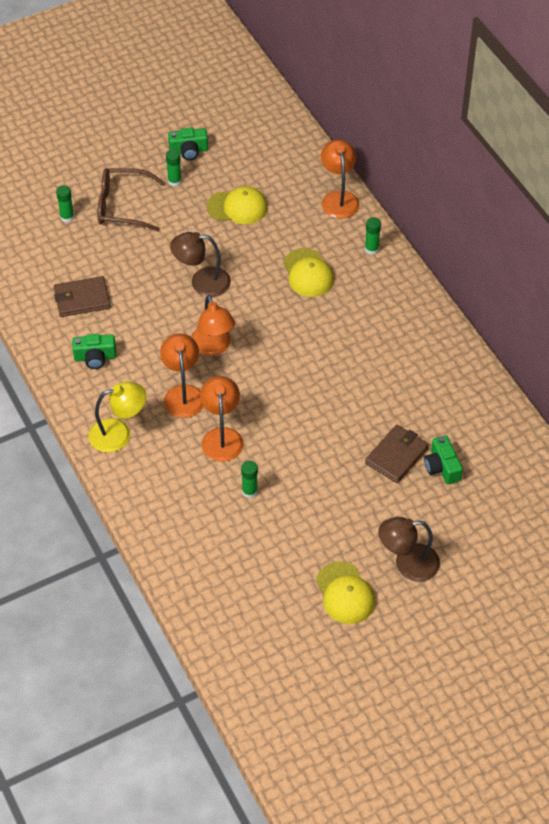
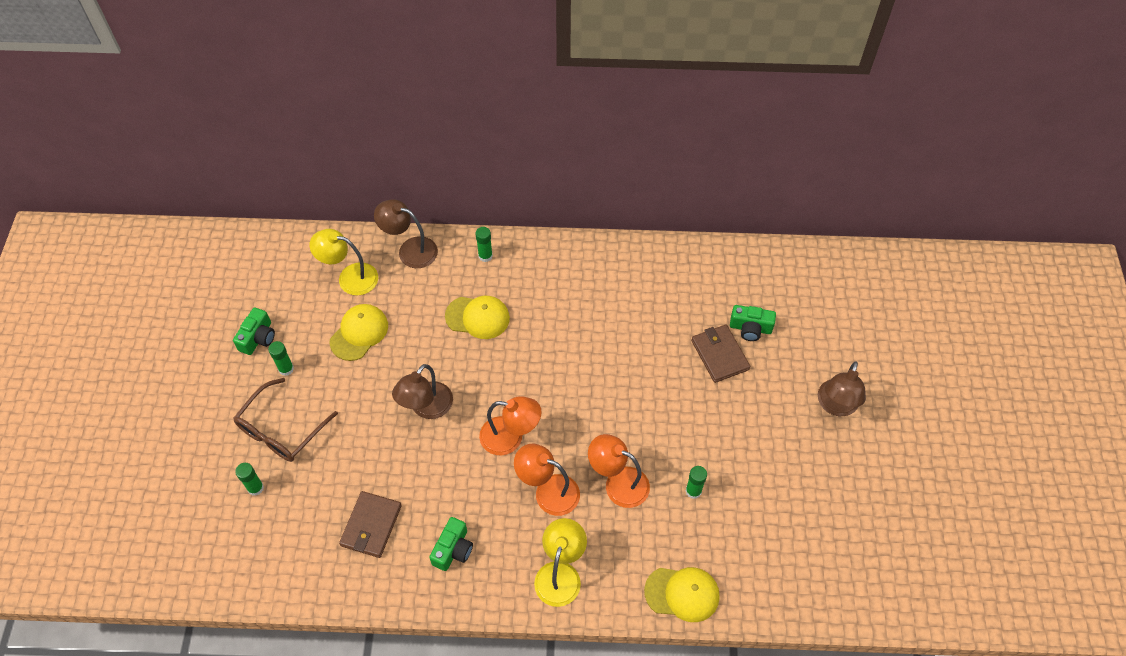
camera: 60 degrees left, 5 degrees up
(283, 175) = (350, 277): none -> yellow lamp
(339, 198) = (410, 250): orange lamp -> brown lamp
(345, 593) = (842, 470): yellow cap -> yellow cap (682, 593)

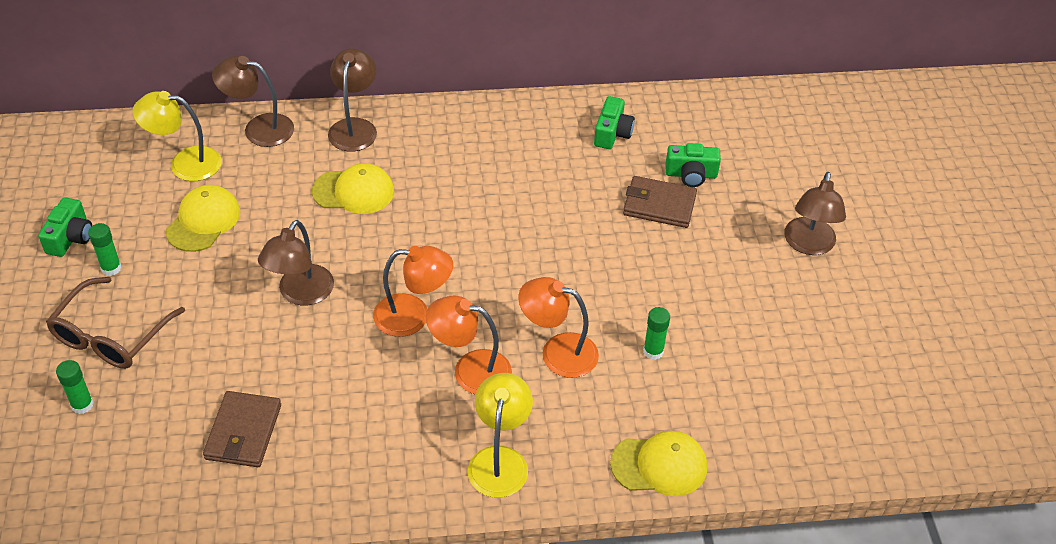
camera: 10 degrees left, 10 degrees down
(453, 549) = (356, 447): green camera -> green camera (612, 133)
(485, 256) = (354, 127): green glue stick -> brown lamp
(719, 355) = (659, 205): brown wallet -> brown wallet turned 45 degrees counterclockwise

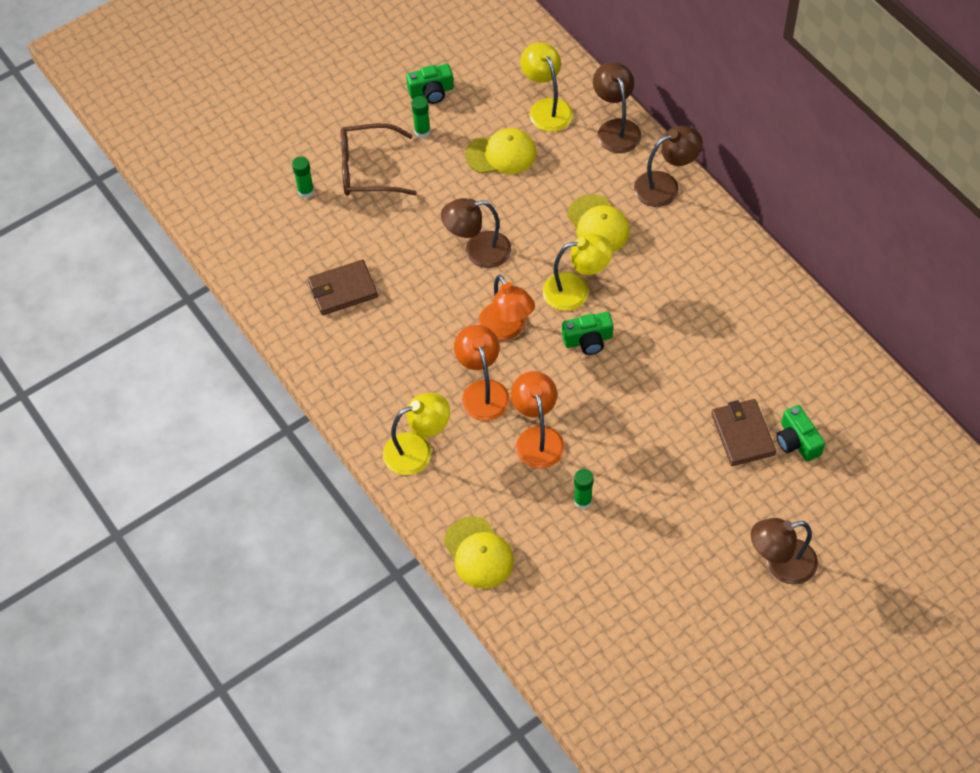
camera: 65 degrees right, 10 degrees up
(413, 242) = (576, 290): none -> yellow lamp
(612, 133) = (801, 361): green camera -> green camera (588, 340)

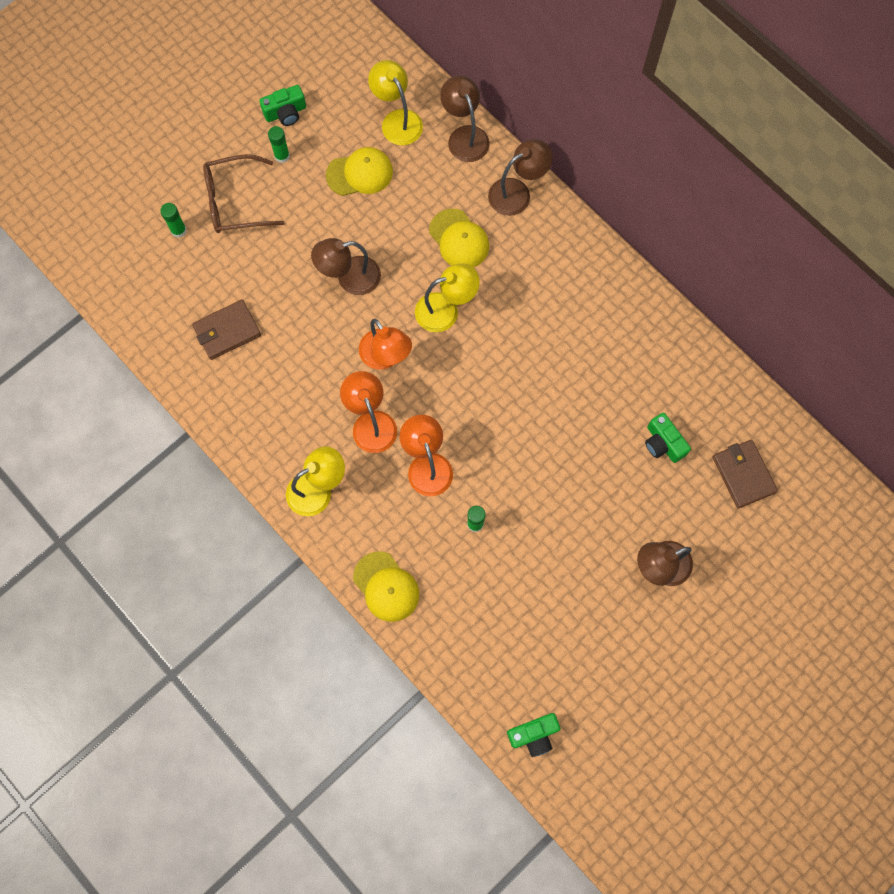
camera: 10 degrees left, 15 degrees up
(588, 340) = (462, 360): green camera -> green camera (534, 735)
(742, 434) = (613, 441): brown wallet -> brown wallet (743, 474)

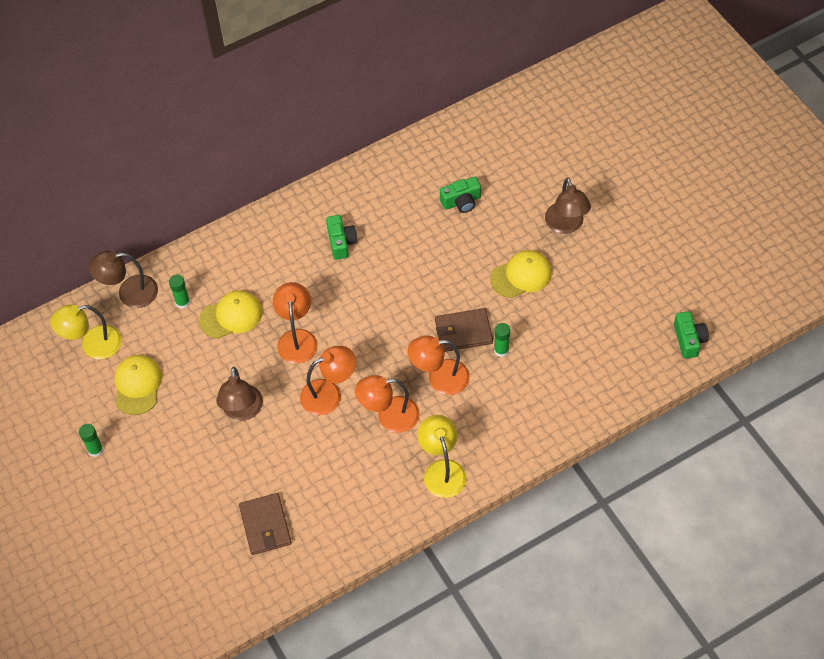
camera: 75 degrees left, 15 degrees down
(178, 230) = (144, 555): green glue stick -> green glue stick (182, 302)
(235, 201) = (130, 499): brown glasses -> none
(285, 113) = (49, 439): green camera -> green camera (341, 242)
(386, 587) = (543, 429): yellow cap -> yellow cap (521, 275)
(446, 310) = (297, 338): yellow lamp -> orange lamp
(517, 192) = (200, 262): brown lamp -> none
(743, 474) = (500, 153): brown wallet -> brown wallet (463, 332)

